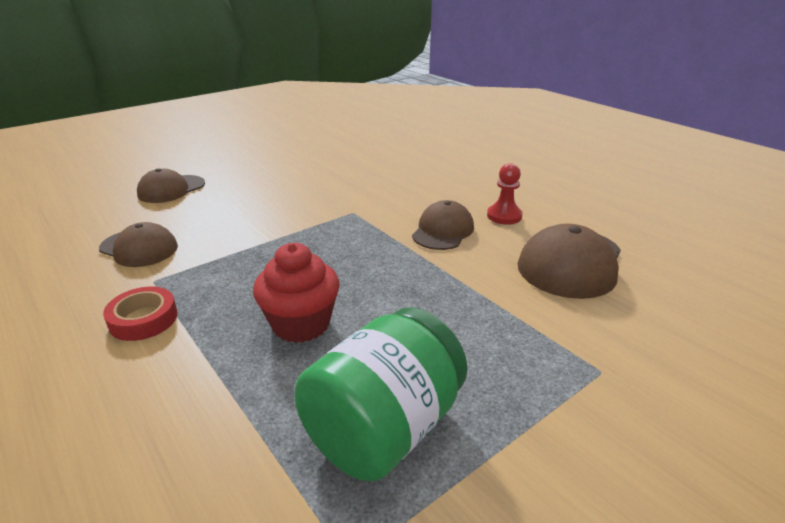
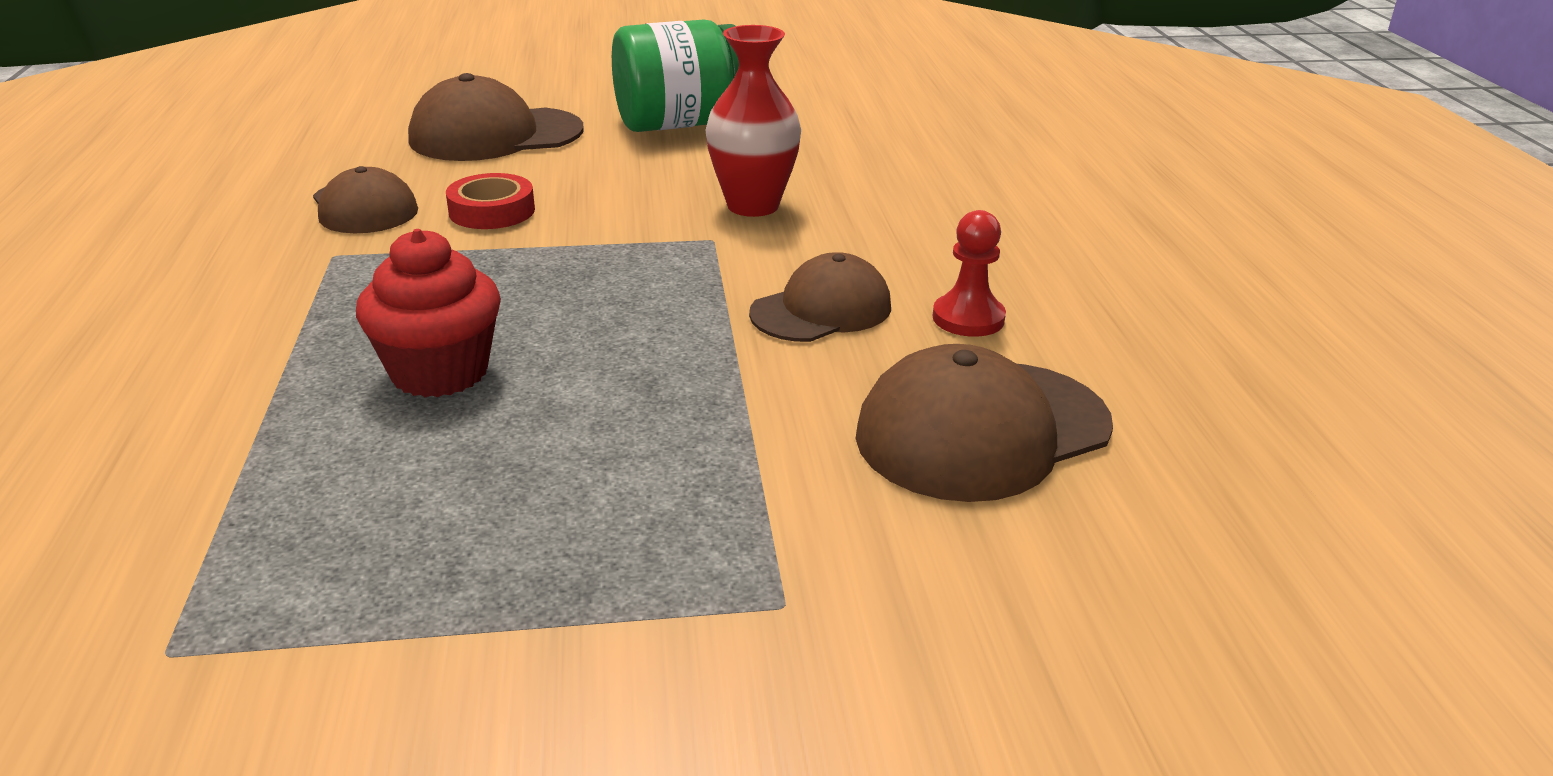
camera: 30 degrees right, 0 degrees up
(143, 319) = (269, 299): red tape -> red tape (492, 211)
(171, 189) = (495, 135): brown cap -> brown cap, size x1.52
(351, 191) = (753, 206): none -> red vase
(384, 428) = (377, 538): green jar -> green jar (680, 124)

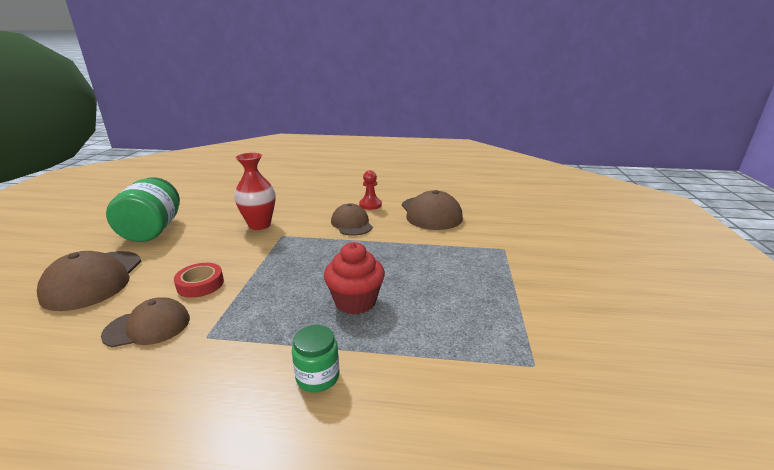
camera: 75 degrees left, 5 degrees down
(205, 371) = (317, 377): none -> green jar

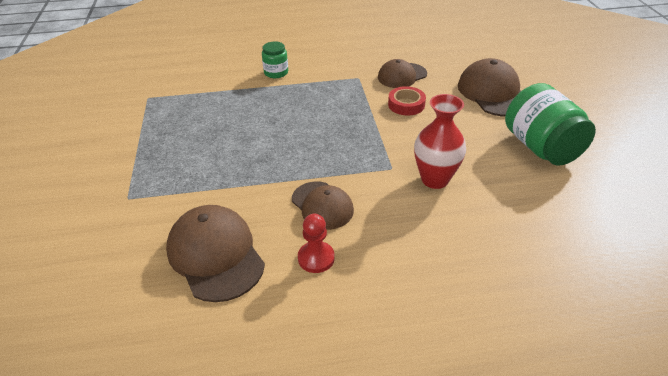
camera: 165 degrees right, 15 degrees up
(355, 301) = (273, 113): red cupcake -> none

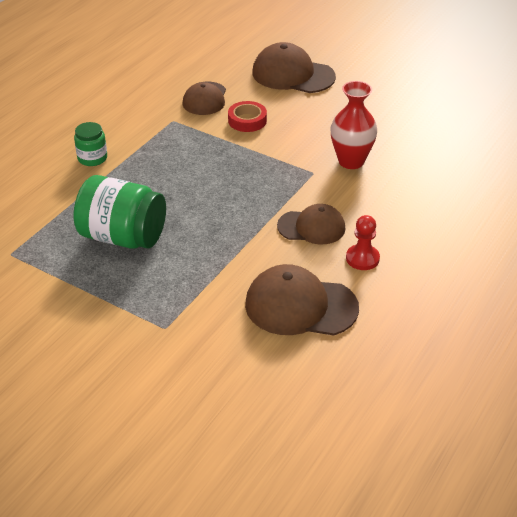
camera: 50 degrees left, 0 degrees up
(541, 147) = (378, 98): green jar -> green jar (123, 237)

